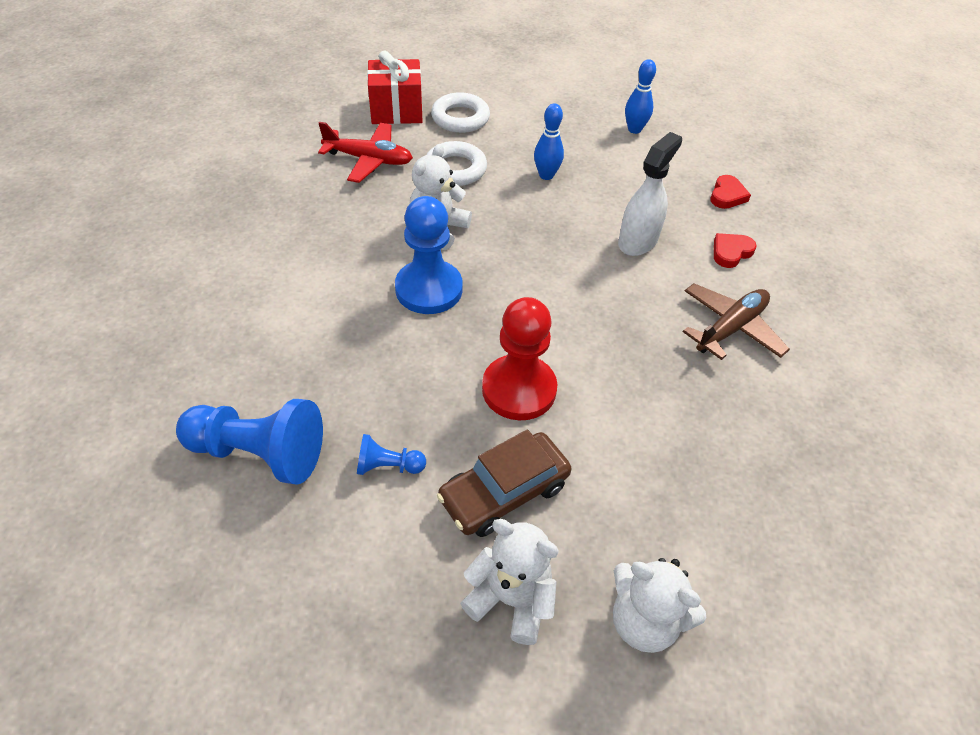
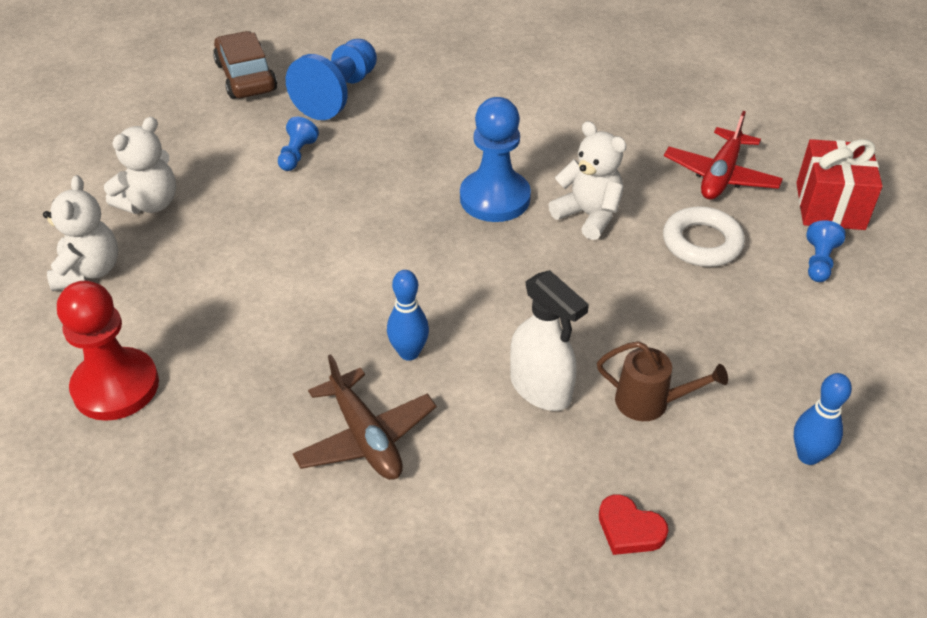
camera: 105 degrees right, 5 degrees down
(460, 118) = (819, 262): white ring -> blue pawn
(504, 492) = (241, 214): brown car -> brown car (246, 77)
(519, 389) = (344, 240): red pawn -> red pawn (116, 386)
(546, 175) = (687, 325): blue bowling pin -> blue bowling pin (409, 353)
(625, 190) = (650, 403): none -> brown watering can
(644, 620) = (89, 271): white teddy bear -> white teddy bear turned 135 degrees clockwise
(731, 252) = (500, 487): red heart -> none

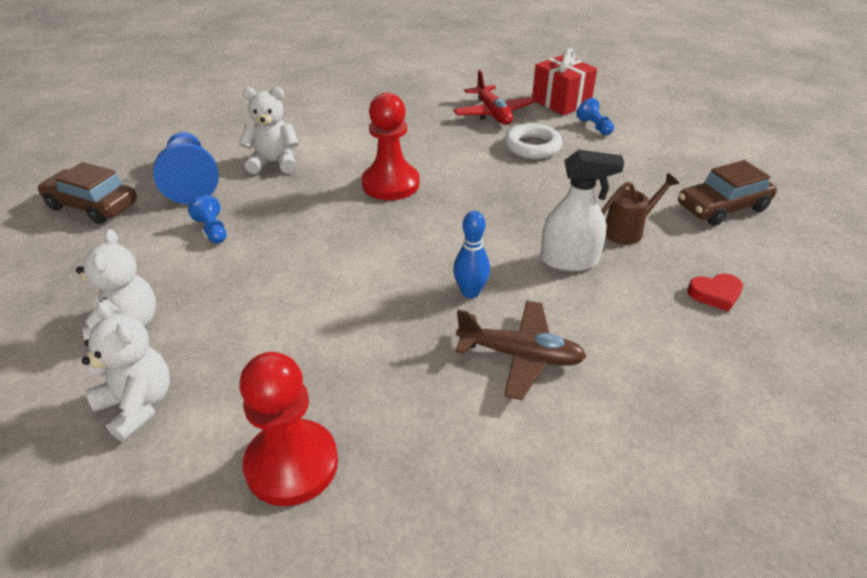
camera: 45 degrees left, 5 degrees down
(495, 198) = (390, 184): blue pawn -> red pawn
(588, 215) = (457, 164): white teddy bear -> white teddy bear (274, 163)
(808, 455) = (722, 207): blue bowling pin -> brown car

